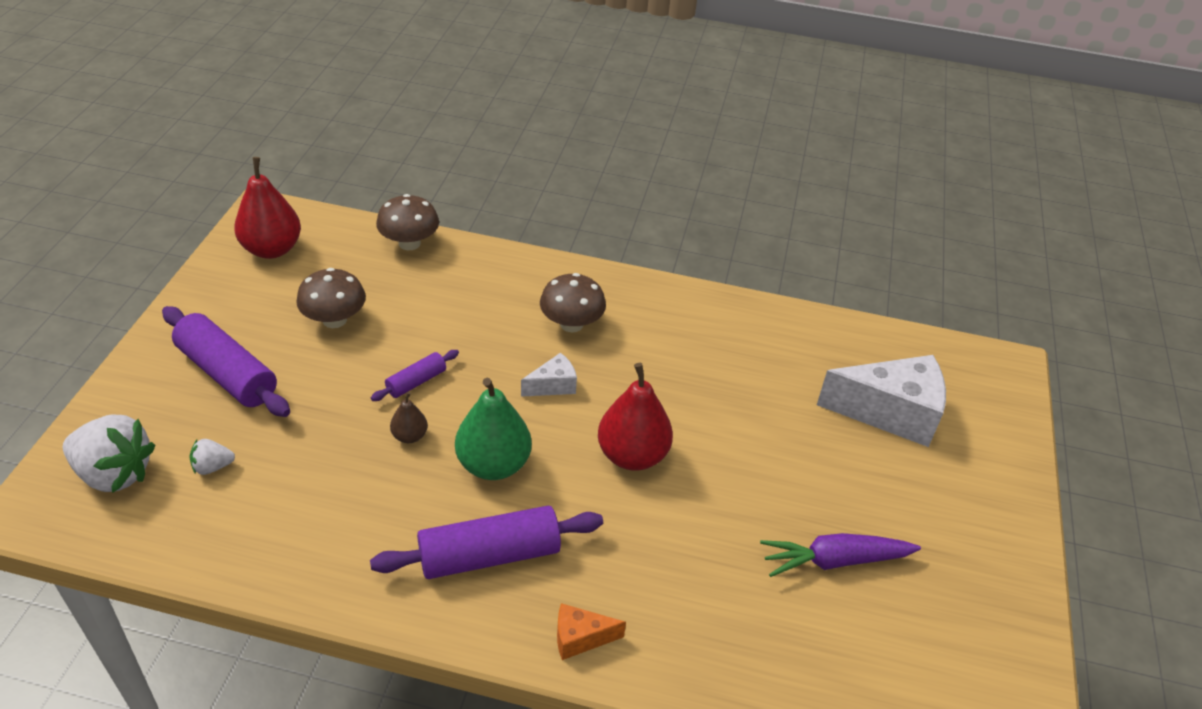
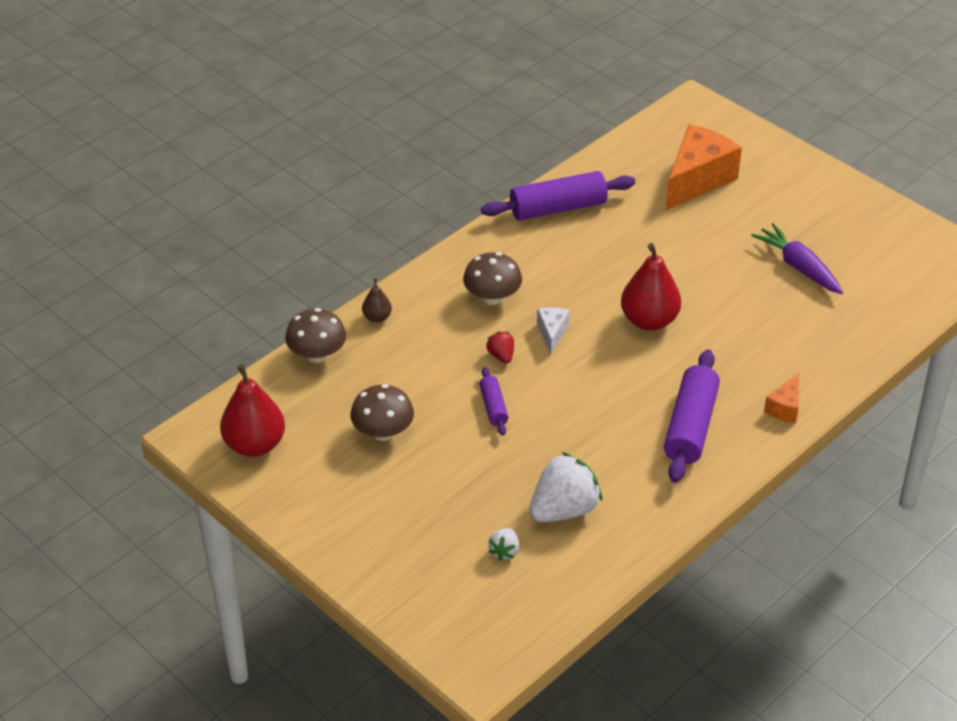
camera: 55 degrees left, 0 degrees up
(114, 473) = (471, 612): white strawberry -> white strawberry (564, 509)
(227, 373) = (402, 516): purple rolling pin -> purple rolling pin (558, 208)
(409, 436) = (549, 430): brown pear -> brown pear (377, 317)
(493, 360) = (501, 356): none -> red strawberry
(493, 464) = (609, 394): green pear -> none
(835, 561) = (798, 267): purple carrot -> purple carrot turned 120 degrees clockwise
(890, 413) = (697, 180): white cheese -> orange cheese

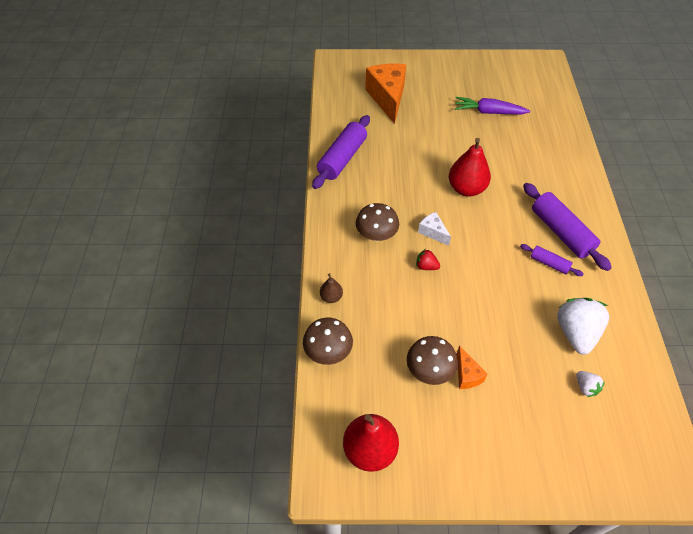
camera: 45 degrees left, 10 degrees up
(493, 407) = (463, 301): purple rolling pin -> purple rolling pin (549, 263)
(784, 408) = (582, 189): orange cheese -> orange cheese (467, 375)

